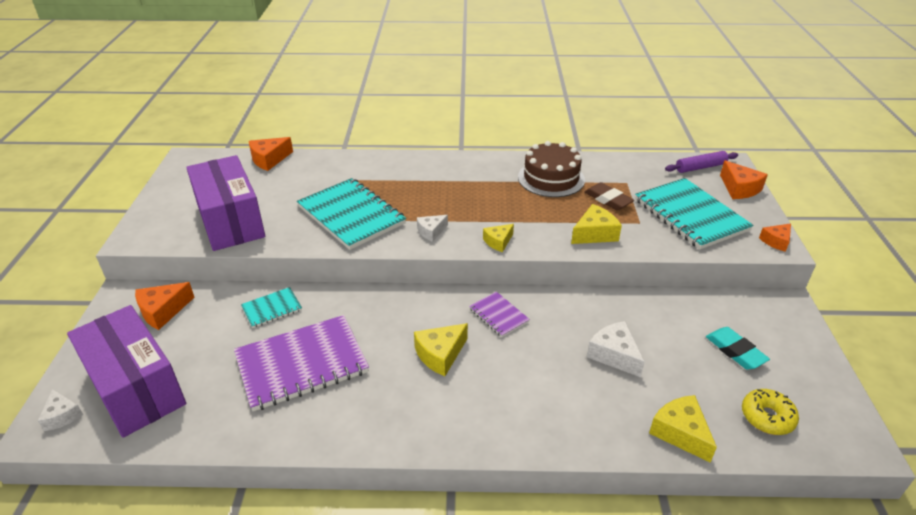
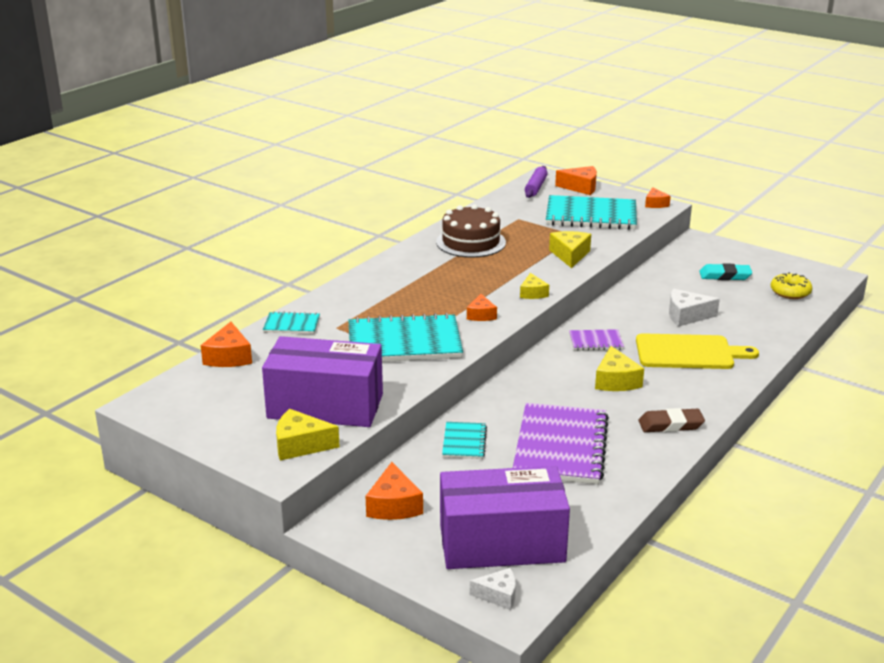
camera: 55 degrees left, 10 degrees down
(334, 162) = (292, 325): none -> turquoise notebook
(431, 231) = (481, 315): white cheese -> orange cheese
(541, 384) = (688, 352): none -> yellow cutting board
(608, 199) = (532, 234): brown eraser -> brown eraser (670, 425)
(680, 433) = (778, 324): yellow cheese -> yellow cheese (300, 445)

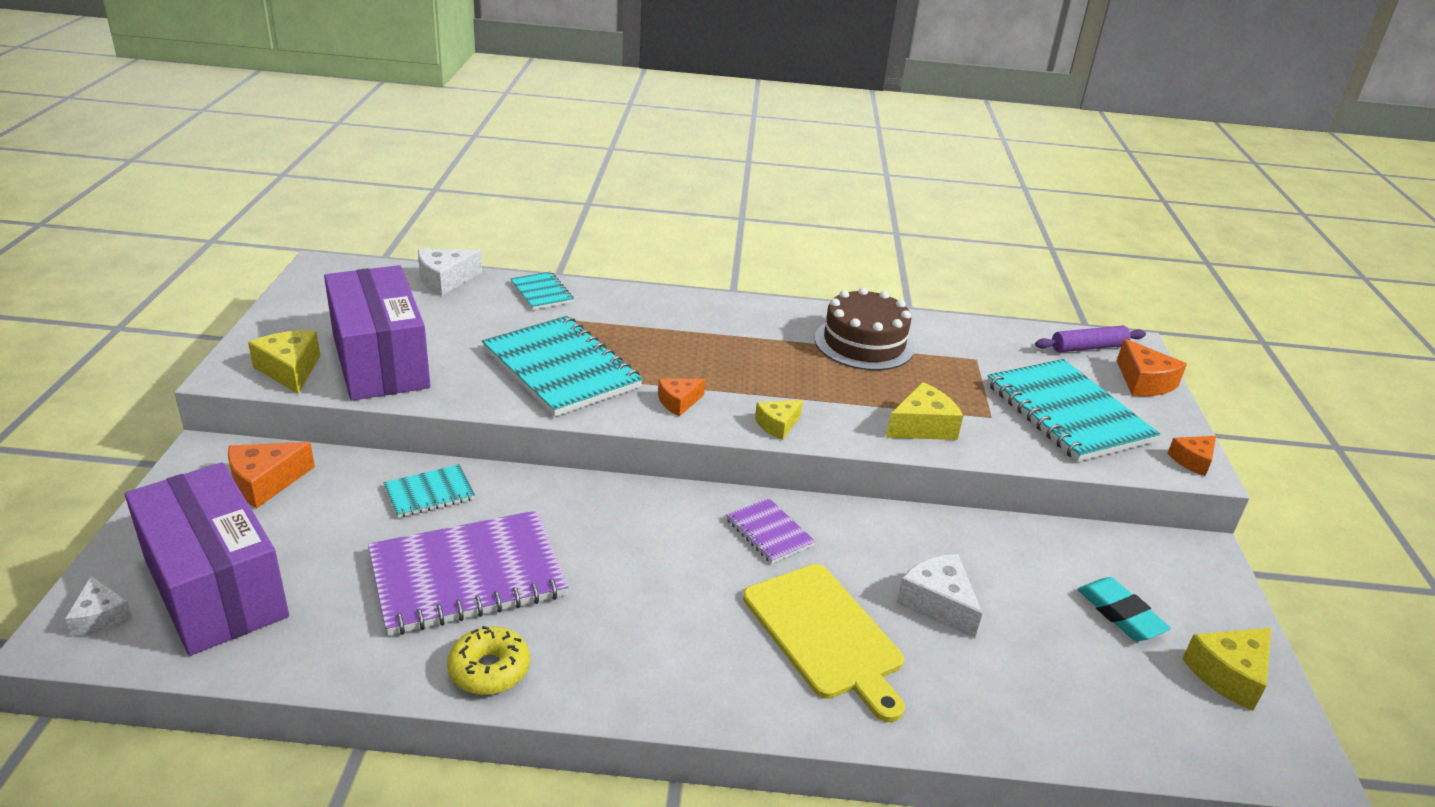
camera: 55 degrees right, 5 degrees up
(229, 357) = (445, 280): orange cheese -> white cheese
(616, 381) = (677, 580): yellow cheese -> yellow cheese (1228, 674)
(670, 425) = (595, 669): brown eraser -> none
(790, 292) = (1160, 711): yellow donut -> yellow donut (489, 670)

